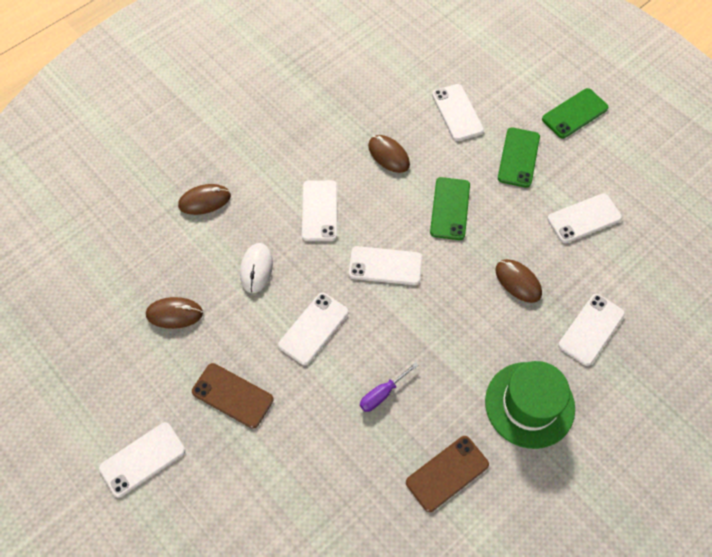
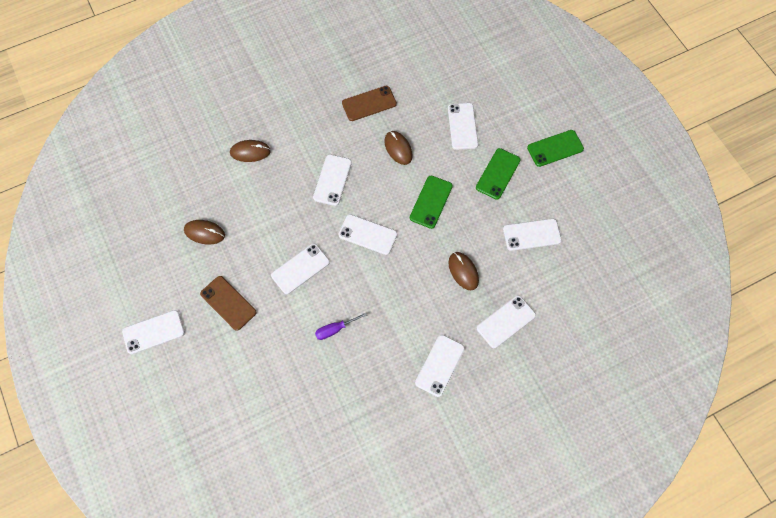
camera: 15 degrees right, 5 degrees up
(256, 269) = (272, 213): white mouse -> none
(447, 473) = (363, 399): brown phone -> brown phone (369, 103)
(529, 404) = (439, 365): green hat -> white phone

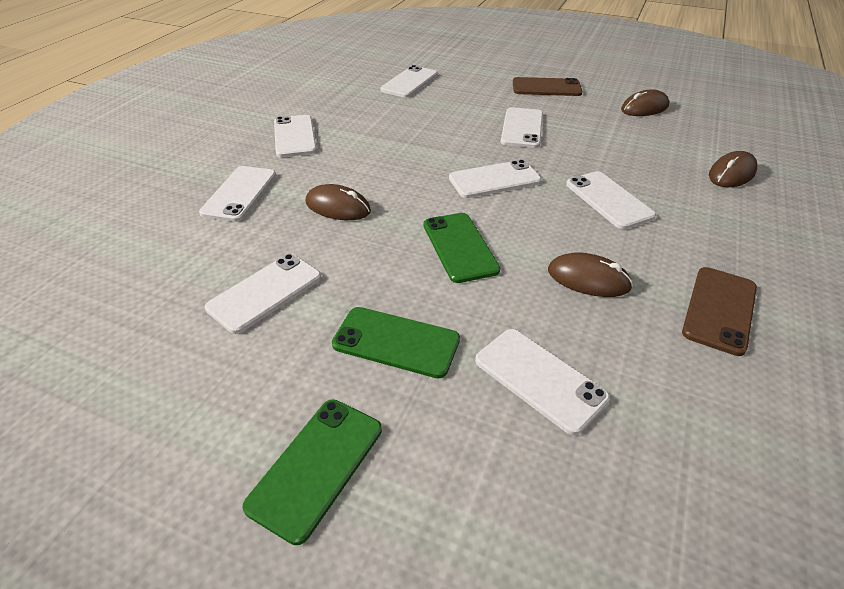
camera: 140 degrees right, 25 degrees down
(153, 332) = (572, 57): white phone -> white phone (409, 82)
(335, 329) = (430, 113): purple screwdriver -> none
(498, 174) = (396, 342): green phone -> green phone turned 60 degrees counterclockwise

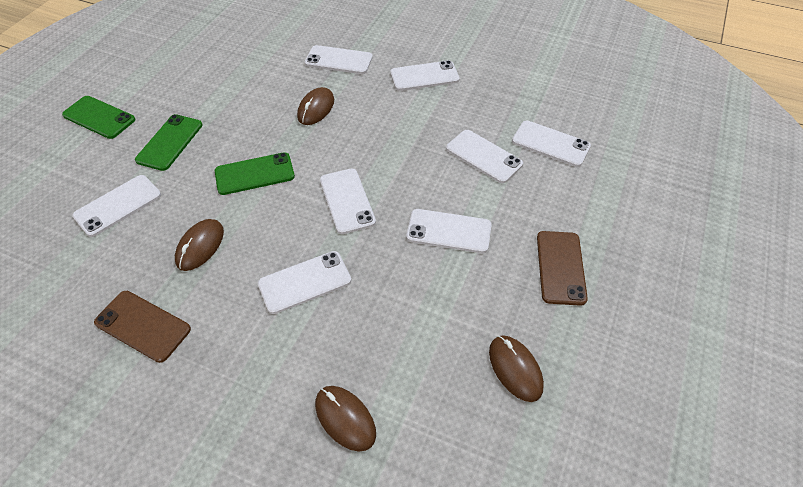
camera: 90 degrees right, 10 degrees up
(265, 292) = (228, 86): white phone -> white phone (483, 156)

